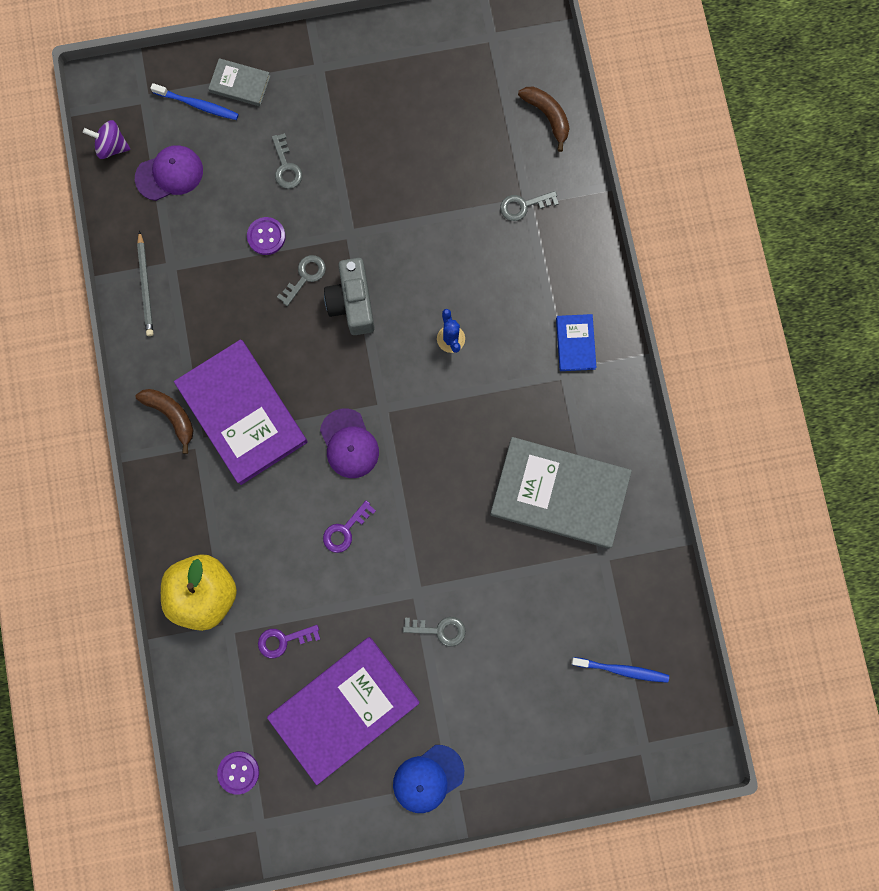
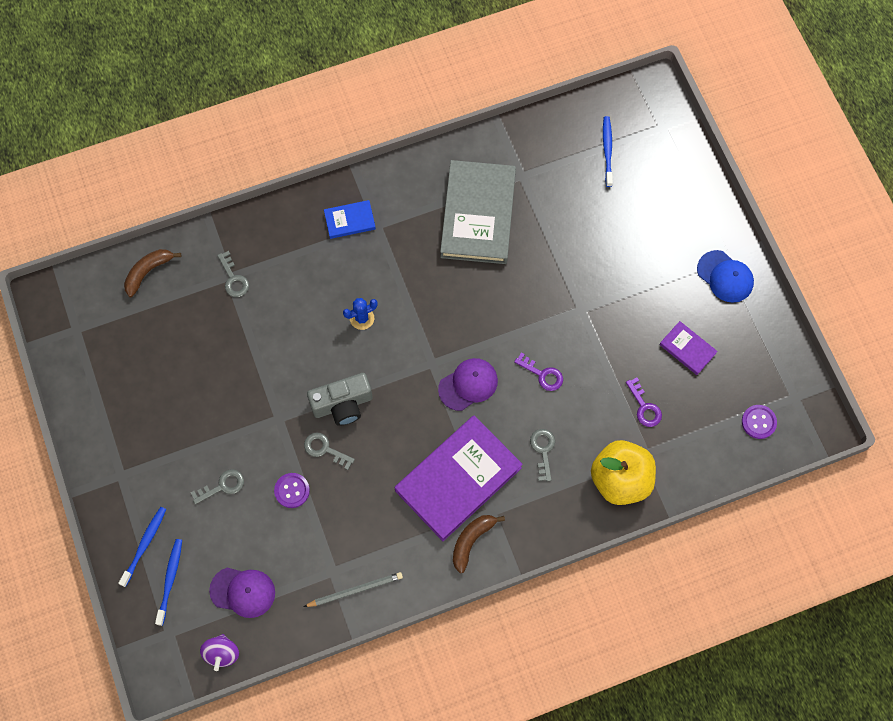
camera: 100 degrees left, 10 degrees down
(169, 174) = (243, 592): purple cap -> purple cap turned 135 degrees clockwise
(240, 84) = (144, 544): grey book -> blue toothbrush
(344, 708) = (687, 349): purple book -> purple book, size x0.46
(439, 630) = (607, 287): grey key -> grey key (543, 450)

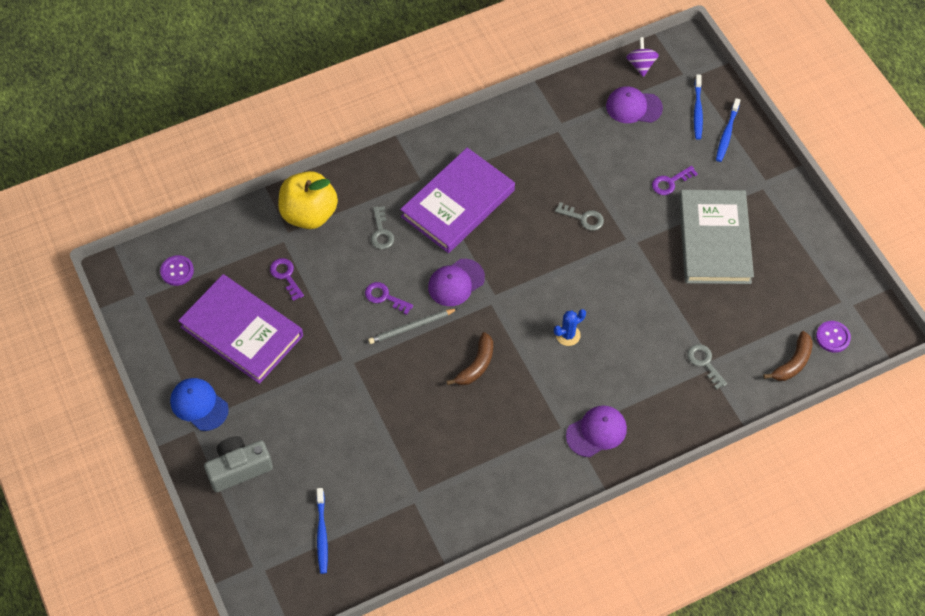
camera: 175 degrees right, 10 degrees down
(222, 486) = (670, 182): grey key -> purple key
(292, 490) = (607, 183): purple button -> purple button (832, 337)
(342, 404) = (573, 256): grey camera -> grey camera (239, 468)
(349, 220) = (596, 432): blue book -> purple cap
(355, 590) = (538, 115): grey pencil -> grey pencil (412, 327)
(471, 541) = (441, 157): brown banana -> brown banana (476, 365)
(478, 215) = (461, 449): grey book -> grey book (714, 240)
(687, 349) = (242, 331): purple book -> purple book, size x2.18

